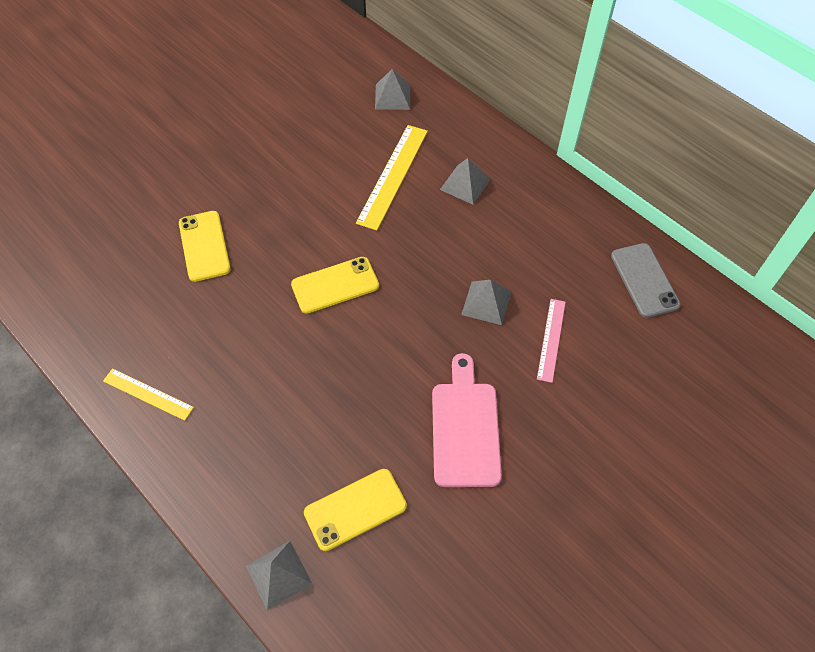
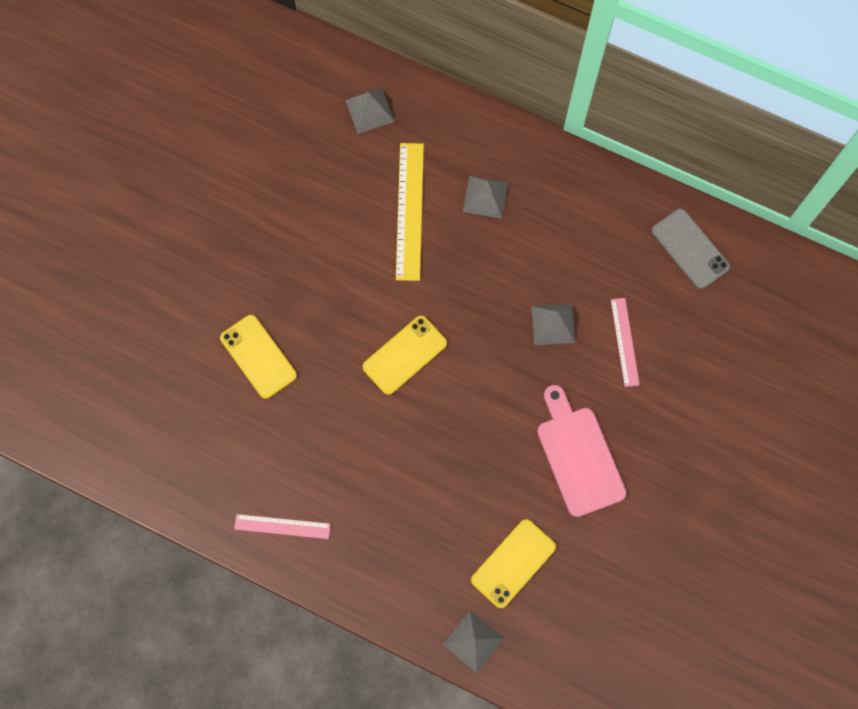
camera: 20 degrees left, 15 degrees up
(148, 394) = (282, 526): yellow ruler -> pink ruler

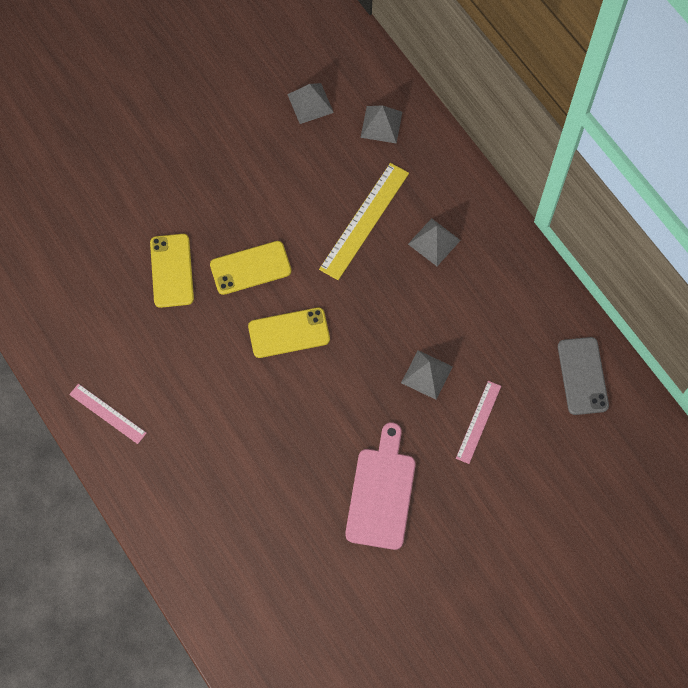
camera: 30 degrees right, 5 degrees down
(473, 641) = (202, 592): grey pyramid -> grey pyramid (310, 103)
(513, 563) = (273, 548): yellow phone -> yellow phone (250, 268)

